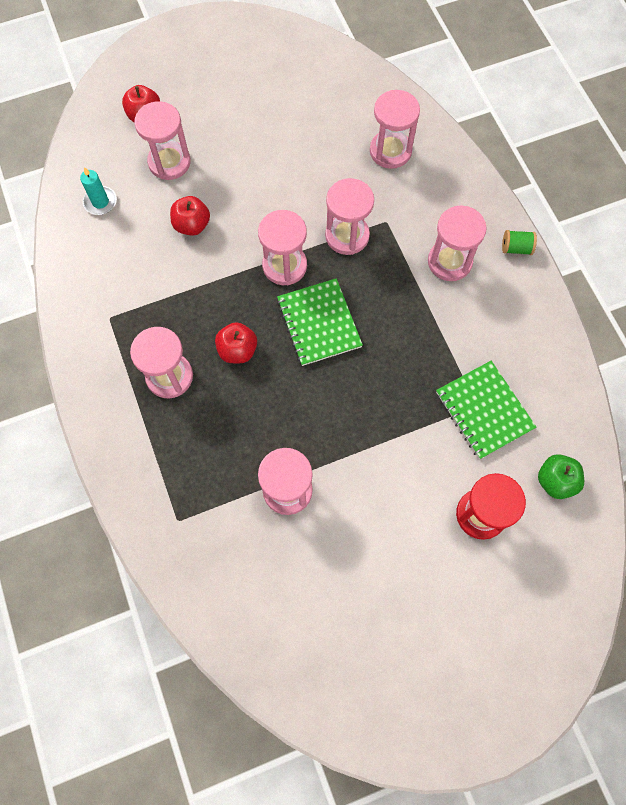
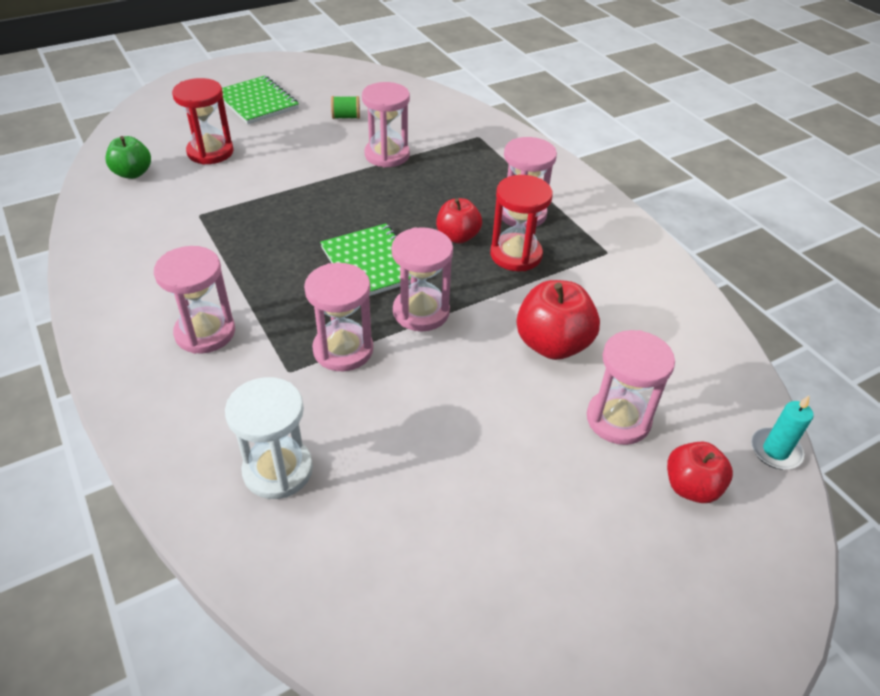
camera: 170 degrees right, 25 degrees down
(100, 202) = (685, 360): turquoise candle -> turquoise candle (775, 451)
(191, 322) = (516, 255): none -> red hourglass
(192, 225) = (552, 344): red apple -> red apple, size x1.52
(390, 151) = (278, 470): pink hourglass -> white hourglass
(484, 410) = (192, 211): green notebook -> green notebook (257, 102)
(516, 248) = (108, 355): green spool -> green spool (346, 117)

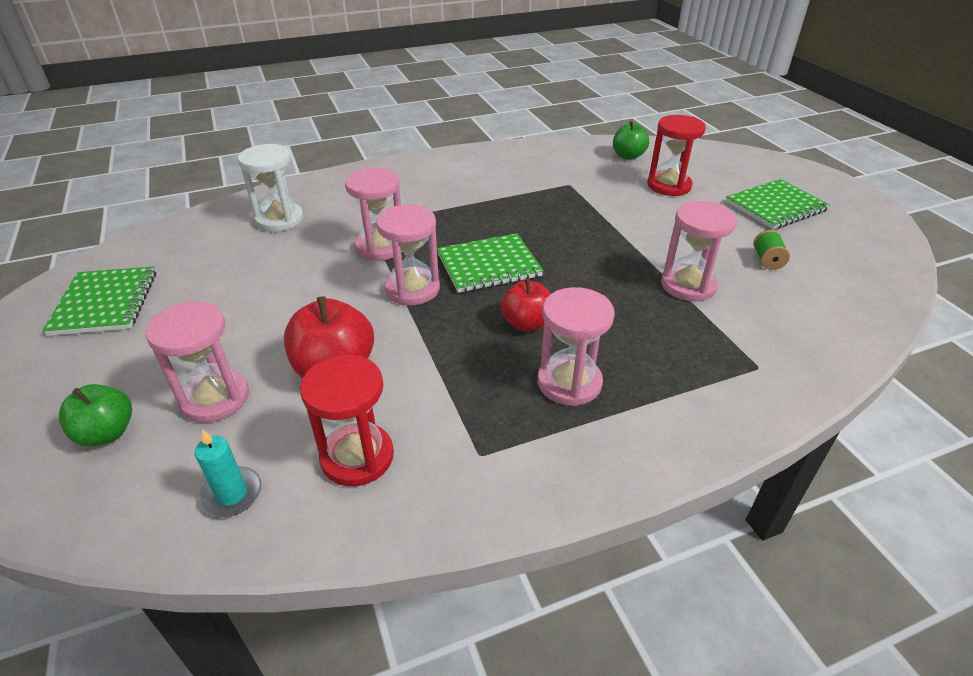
camera: 100 degrees right, 5 degrees down
(205, 332) = (422, 192): pink hourglass -> none
(507, 604) = (105, 303): none -> green notebook
(516, 255) = (487, 364): red hourglass -> red hourglass (357, 457)
(691, 487) = (107, 433): red apple -> green apple
(775, 451) = (88, 527): turquoise candle -> turquoise candle (232, 494)

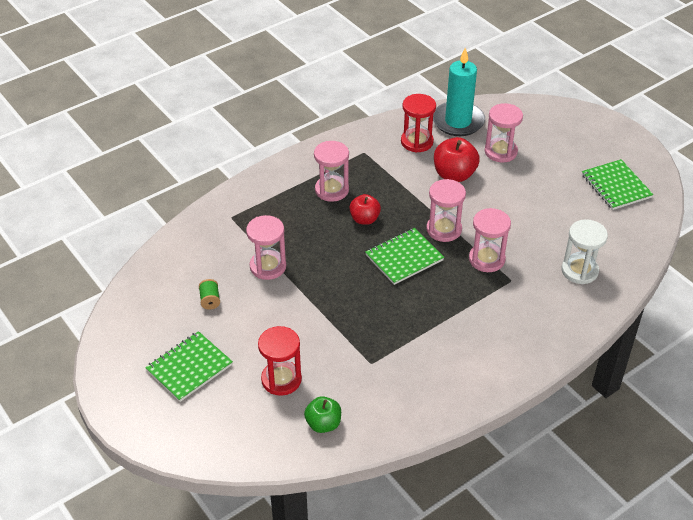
camera: 165 degrees right, 5 degrees up
(107, 433) = (533, 131): green apple -> none
(232, 494) = (458, 121): turquoise candle -> turquoise candle, size x2.13

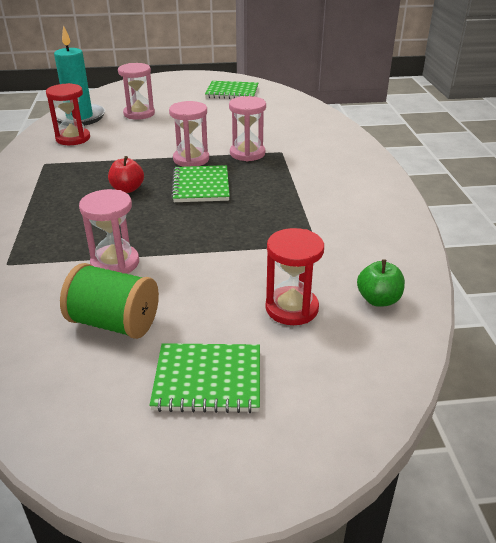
camera: 60 degrees left, 10 degrees down
(189, 367) = (208, 380): green notebook -> green notebook turned 75 degrees counterclockwise
(210, 300) = (114, 323): green spool -> green spool, size x2.13
(332, 190) = (65, 193): pink hourglass -> none
(454, 175) = (135, 136): red apple -> none
(579, 271) = (299, 126): white hourglass -> none

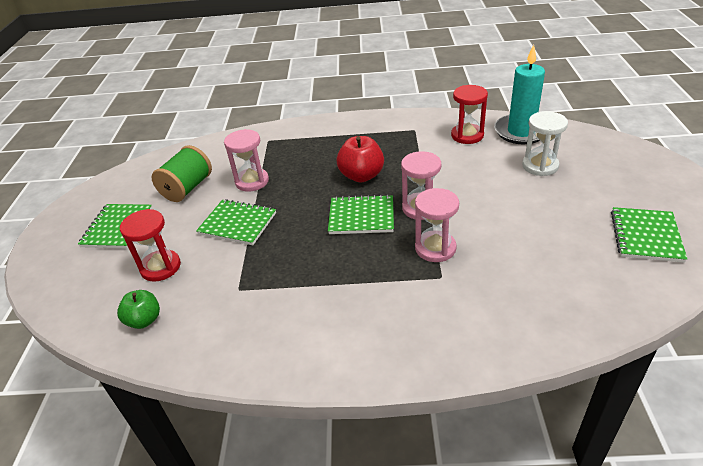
camera: 100 degrees right, 5 degrees up
(127, 189) = (361, 176): red apple -> red apple, size x1.52
(139, 114) = (540, 166): pink hourglass -> white hourglass
(206, 261) = (237, 223): none -> green notebook

